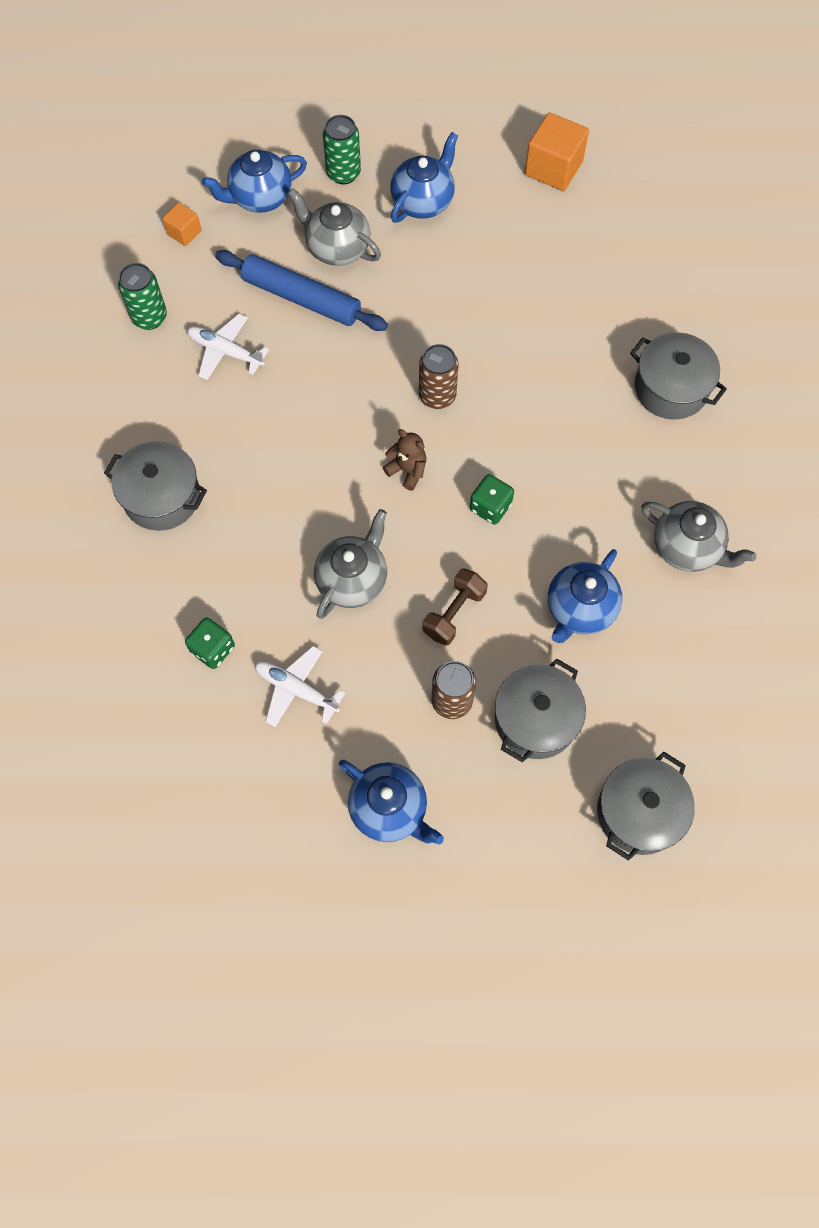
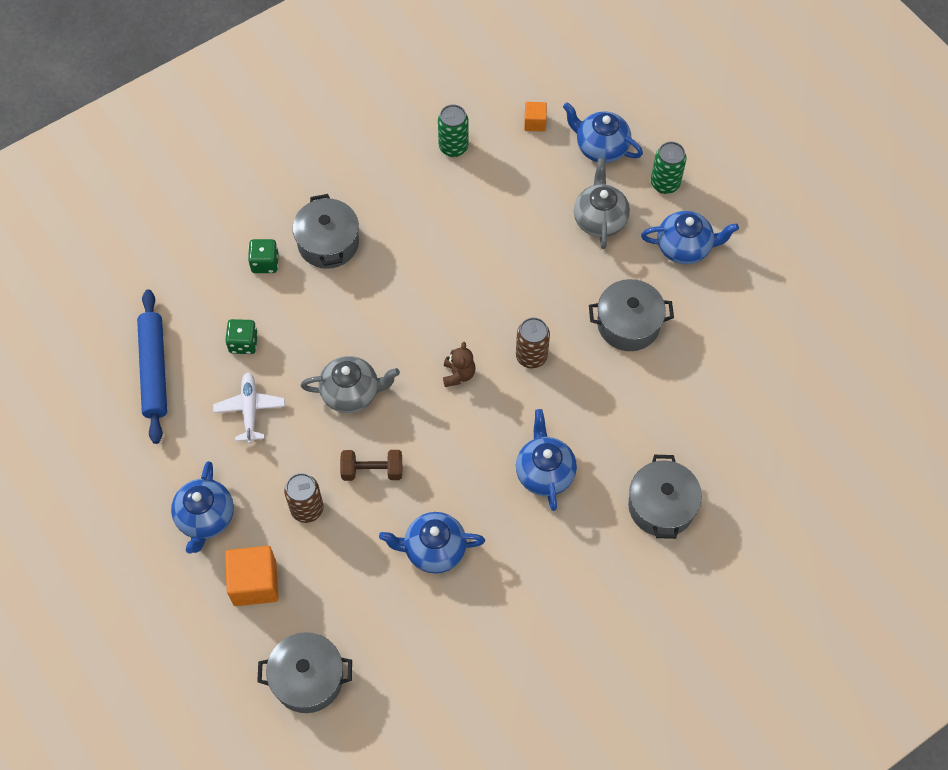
camera: 55 degrees right, 5 degrees down
(225, 351) = (463, 207): white plane -> none
(301, 298) = (541, 224): blue rolling pin -> blue rolling pin (154, 370)
(490, 507) = (470, 444): green dice -> green dice (265, 263)
(536, 719) = (330, 570): grey pot -> grey pot (628, 324)
(553, 168) = (788, 313): orange cube -> orange cube (255, 583)
(567, 462) = (544, 472): none -> blue teapot
(687, 547) = (536, 594): grey teapot -> none

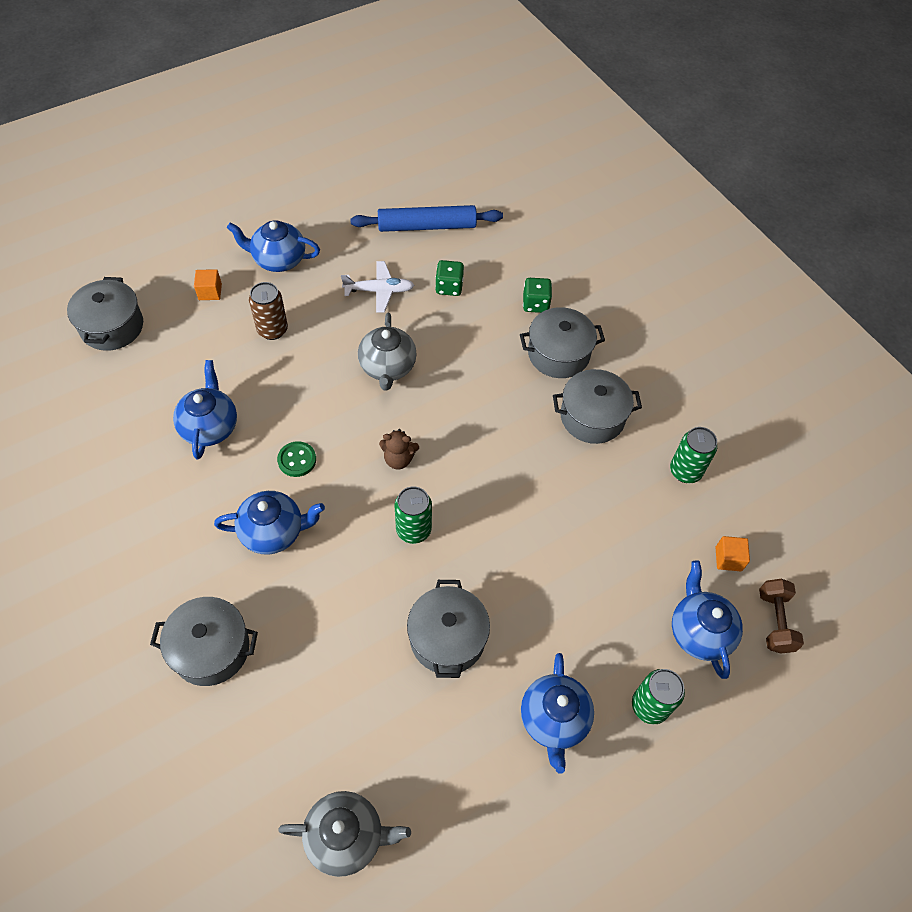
camera: 90 degrees right, 5 degrees down
(255, 583) = (210, 292): orange cube -> orange cube, size x0.55
(372, 470) = (302, 381): brown dumbbell -> brown dumbbell (775, 621)
(400, 216) = (592, 417): none -> grey pot
(466, 463) = (297, 460): none -> green button
(531, 356) = (413, 530): brown can -> green can
(599, 219) = (593, 620): grey teapot -> grey teapot (346, 836)
(600, 147) = (699, 632): blue teapot -> blue teapot turned 45 degrees counterclockwise

